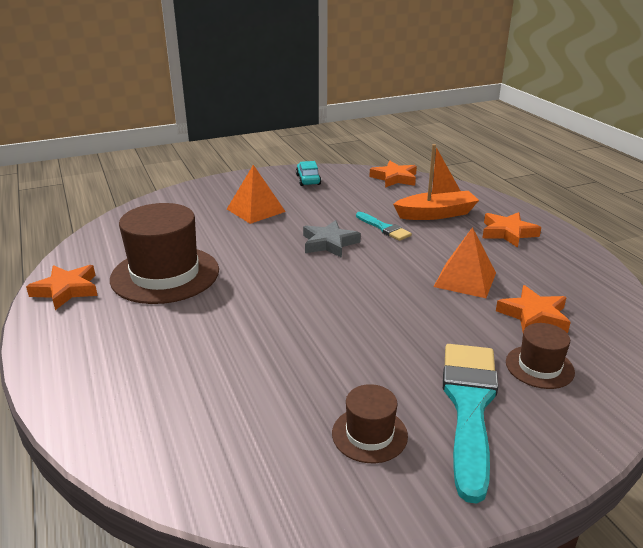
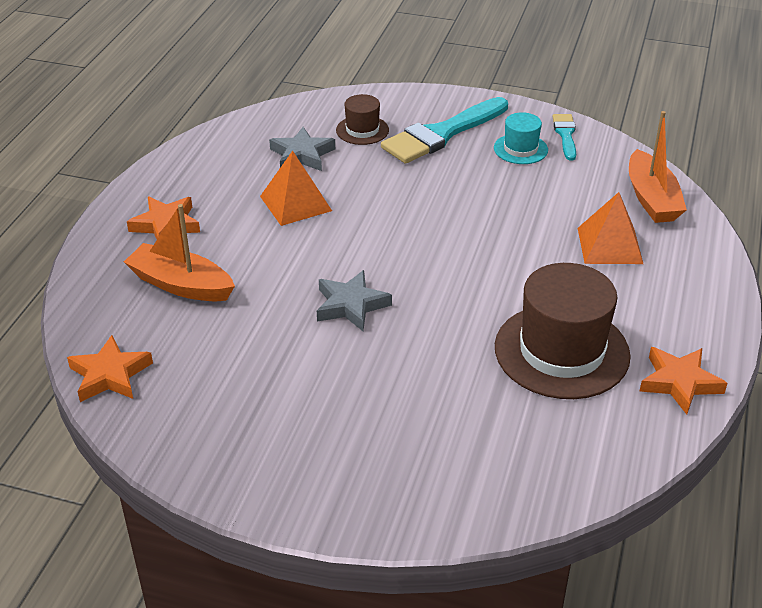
camera: 140 degrees left, 10 degrees up
(167, 444) = (651, 199): none -> orange boat
(255, 210) = (365, 410): orange pyramid -> orange pyramid (610, 245)
(308, 180) = (218, 442): turquoise car -> none
(369, 434) = (520, 149): brown hat -> turquoise hat
(384, 228) = (266, 295): turquoise brush -> turquoise brush (565, 135)
(534, 316) = (302, 155): orange star -> grey star

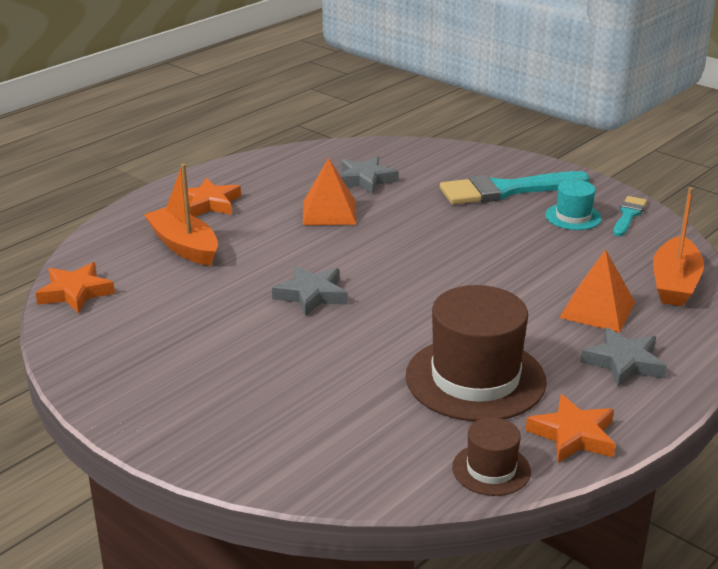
camera: 25 degrees right, 10 degrees down
(362, 130) = (435, 173): brown hat -> brown hat (491, 469)
(667, 294) = (624, 362): none -> grey star

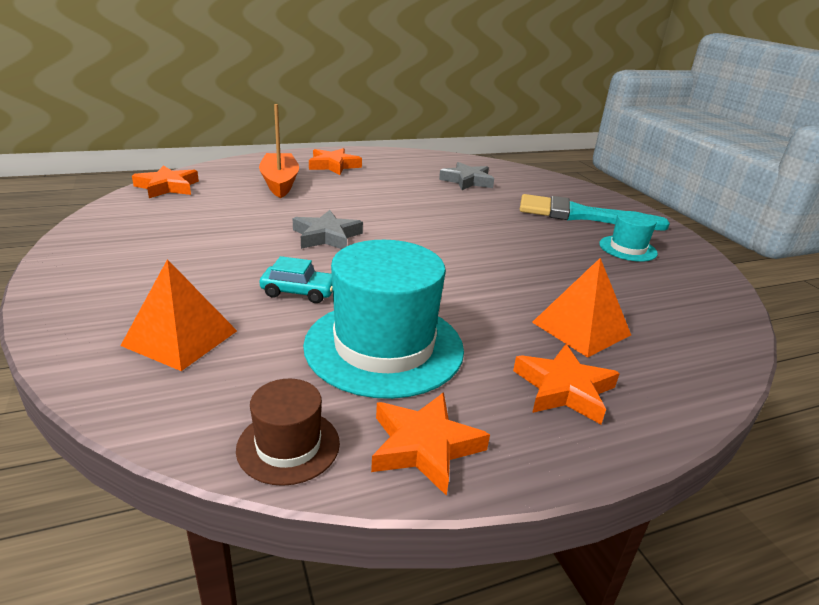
camera: 25 degrees right, 0 degrees up
(329, 212) = (413, 191): orange pyramid -> orange pyramid (180, 338)
(358, 359) = (299, 292): none -> turquoise car
(475, 379) = (384, 346): brown hat -> turquoise hat
(624, 362) = (564, 389): grey star -> orange star
(628, 215) = (688, 262): turquoise brush -> none
(674, 283) = (694, 332): orange boat -> none

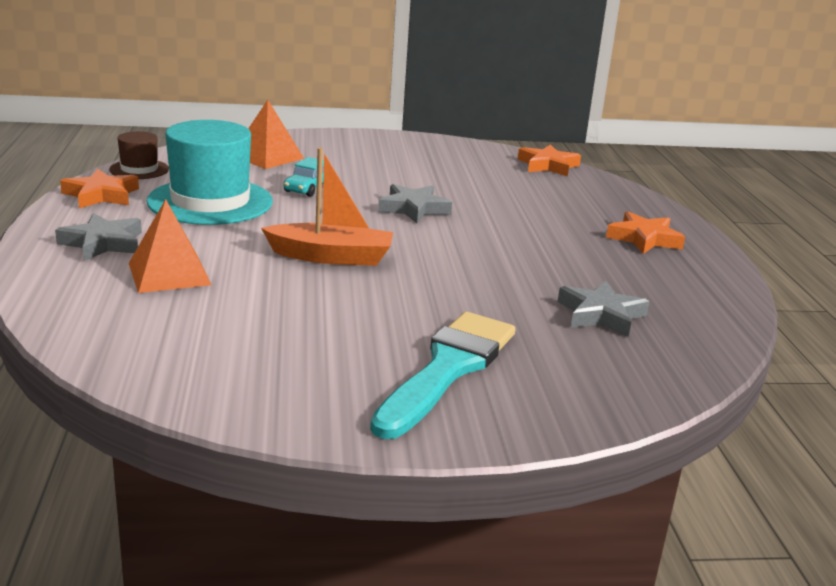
camera: 105 degrees right, 5 degrees down
(280, 183) = (568, 206): orange boat -> orange boat (331, 257)
(564, 389) = (103, 243): orange star -> grey star
(627, 248) = (318, 365): turquoise hat -> none

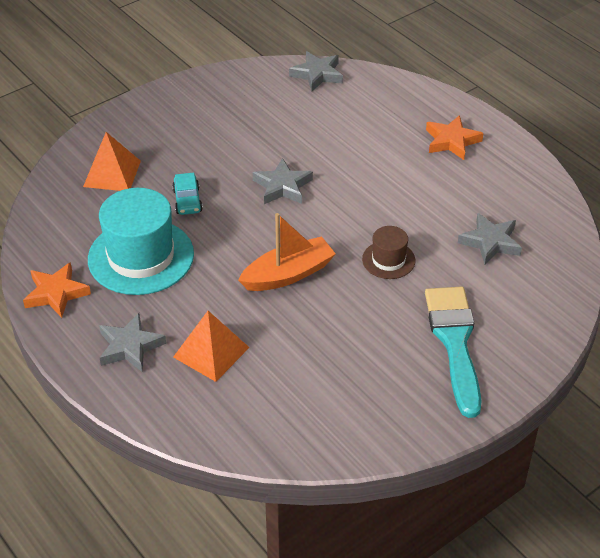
camera: 30 degrees left, 20 degrees up
(139, 169) = (40, 245): brown hat -> brown hat (388, 260)
(548, 165) = (317, 74): orange star -> grey star

